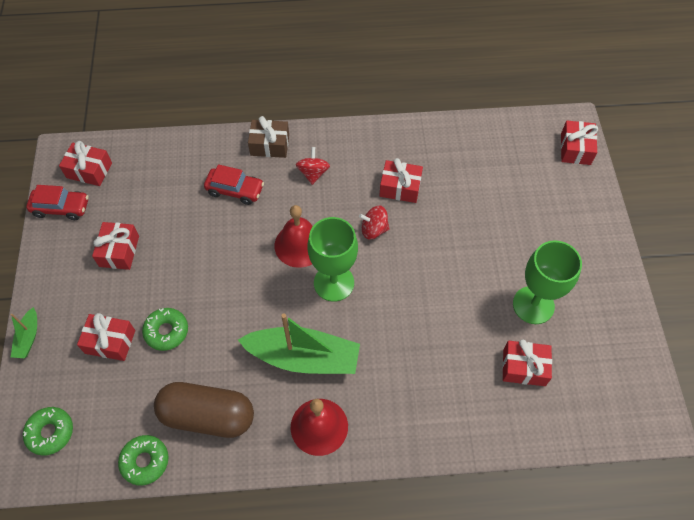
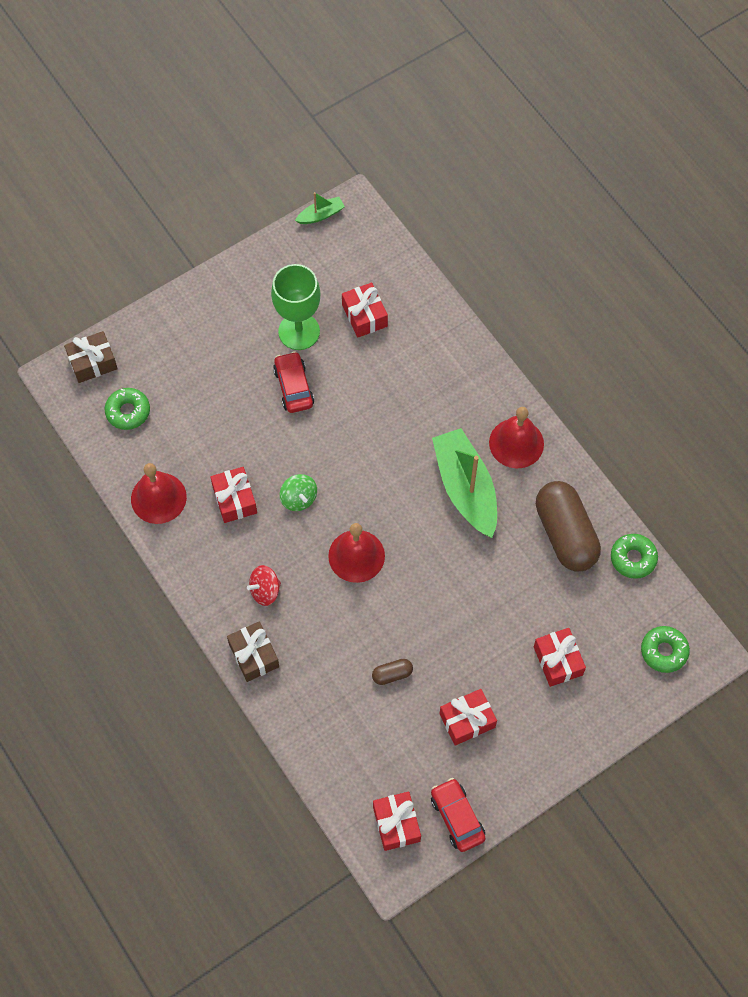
camera: 120 degrees left, 5 degrees up
(28, 338) = (602, 738): green boat -> green boat (321, 215)
(166, 331) = (517, 618): green donut -> green donut (128, 411)
(191, 221) = (392, 674): none -> brown capsule
(235, 190) = (331, 655): red car -> red car (294, 387)
(334, 283) = (378, 503): green goblet -> none
(374, 229) = (299, 498): red spinning top -> green spinning top
(431, 142) = (158, 498): none -> red bell
(575, 149) = (92, 362): red gift -> brown gift

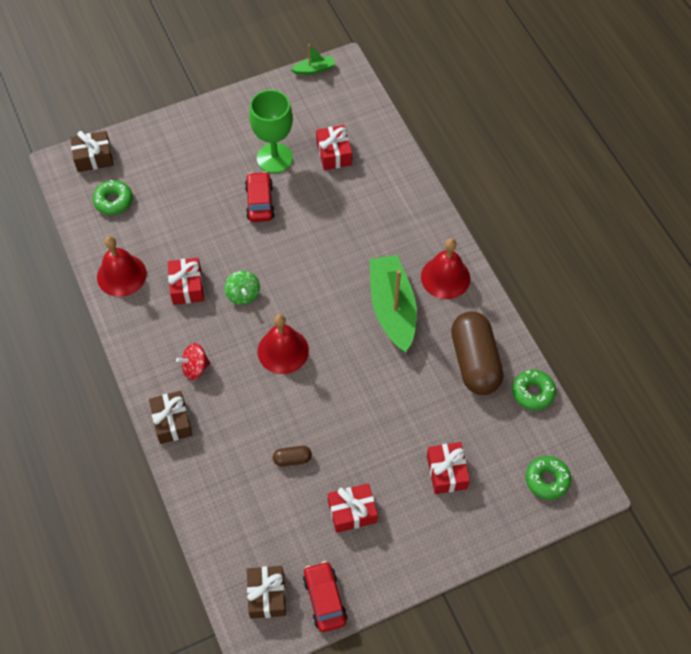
camera: 10 degrees right, 5 degrees down
(396, 824) = (267, 595): red gift -> brown gift

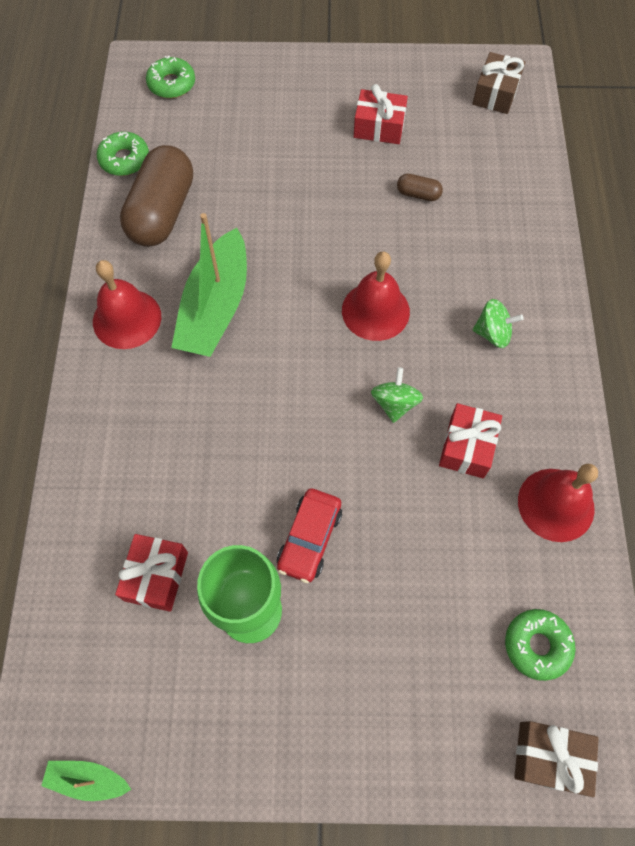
camera: 155 degrees left, 5 degrees up
(172, 422) = (541, 282): brown gift -> none
(195, 367) = (493, 333): red spinning top -> green spinning top
(325, 599) = (441, 72): red car -> none
(446, 472) = (264, 125): red gift -> none

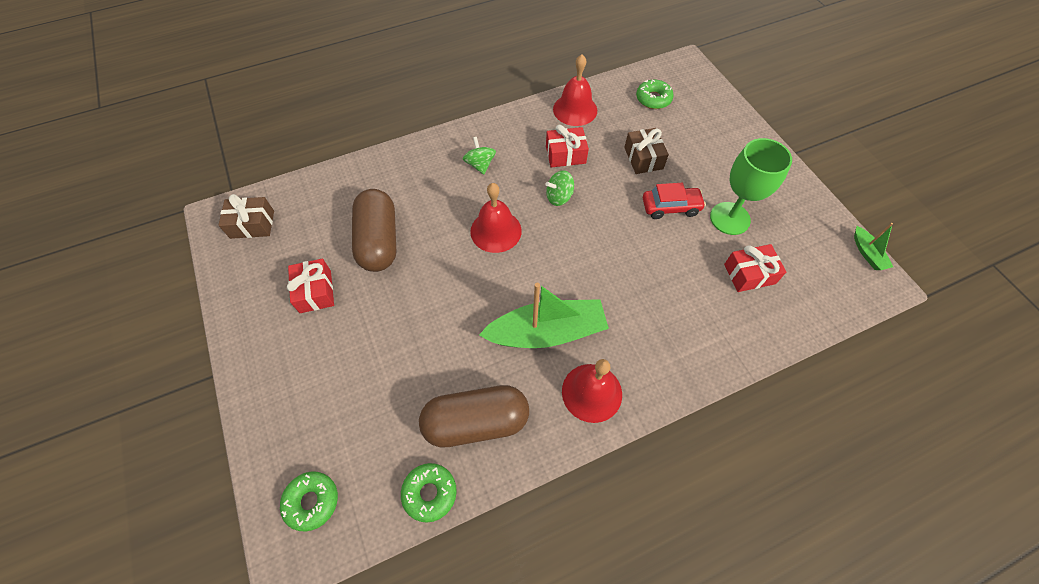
camera: 115 degrees left, 5 degrees down
(418, 194) = (379, 241): brown capsule -> brown capsule, size x2.37
(550, 757) = (698, 83): brown gift -> brown gift (643, 158)

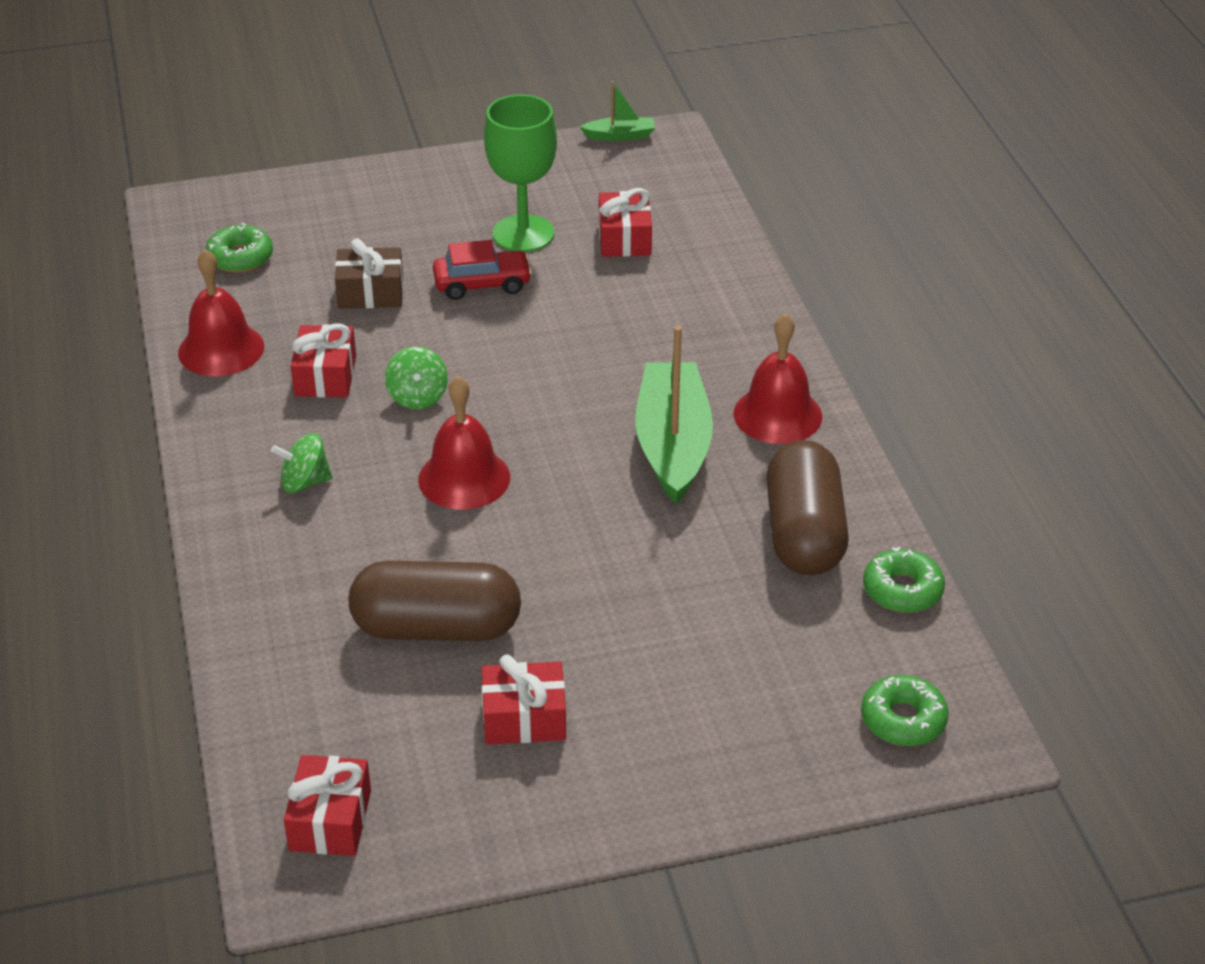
camera: 80 degrees left, 20 degrees down
(252, 224) = (330, 820): brown gift -> red gift
(670, 207) = (482, 284): red car -> red car turned 75 degrees clockwise

